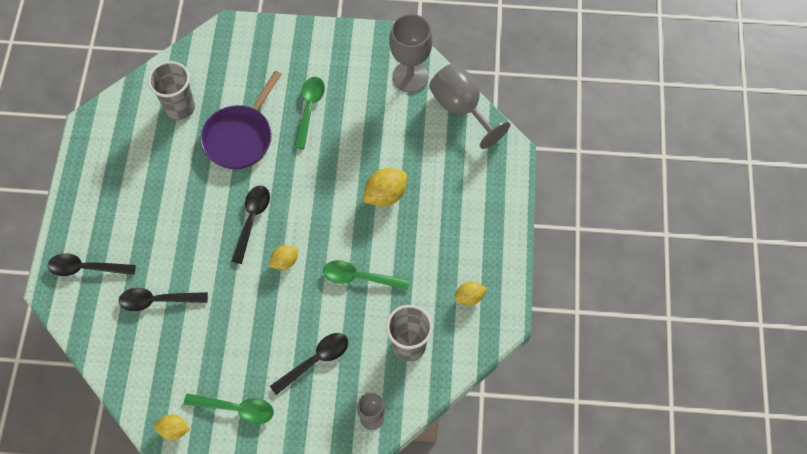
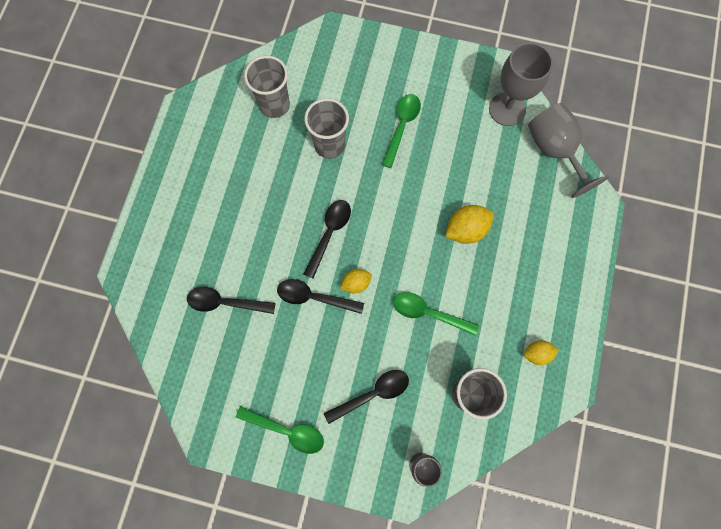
camera: 10 degrees right, 10 degrees up
(86, 268) = (161, 256): black spoon -> black spoon (314, 297)
(174, 430) = (223, 441): yellow lemon -> none
(240, 137) = (329, 145): purple pan -> grey cup

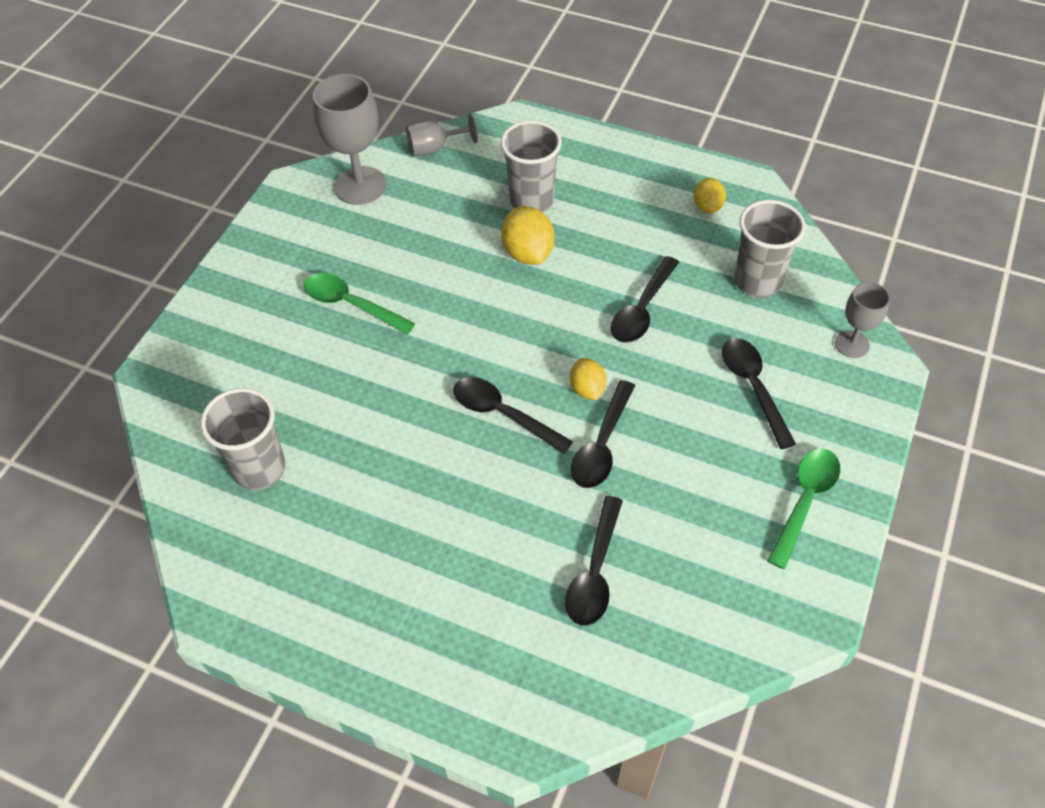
camera: 80 degrees left, 20 degrees down
(329, 145) = (355, 398): grey cup -> grey cup (531, 201)
(429, 313) = (642, 309): green spoon -> black spoon
(554, 151) = (435, 148): grey goblet -> grey goblet, size x0.58

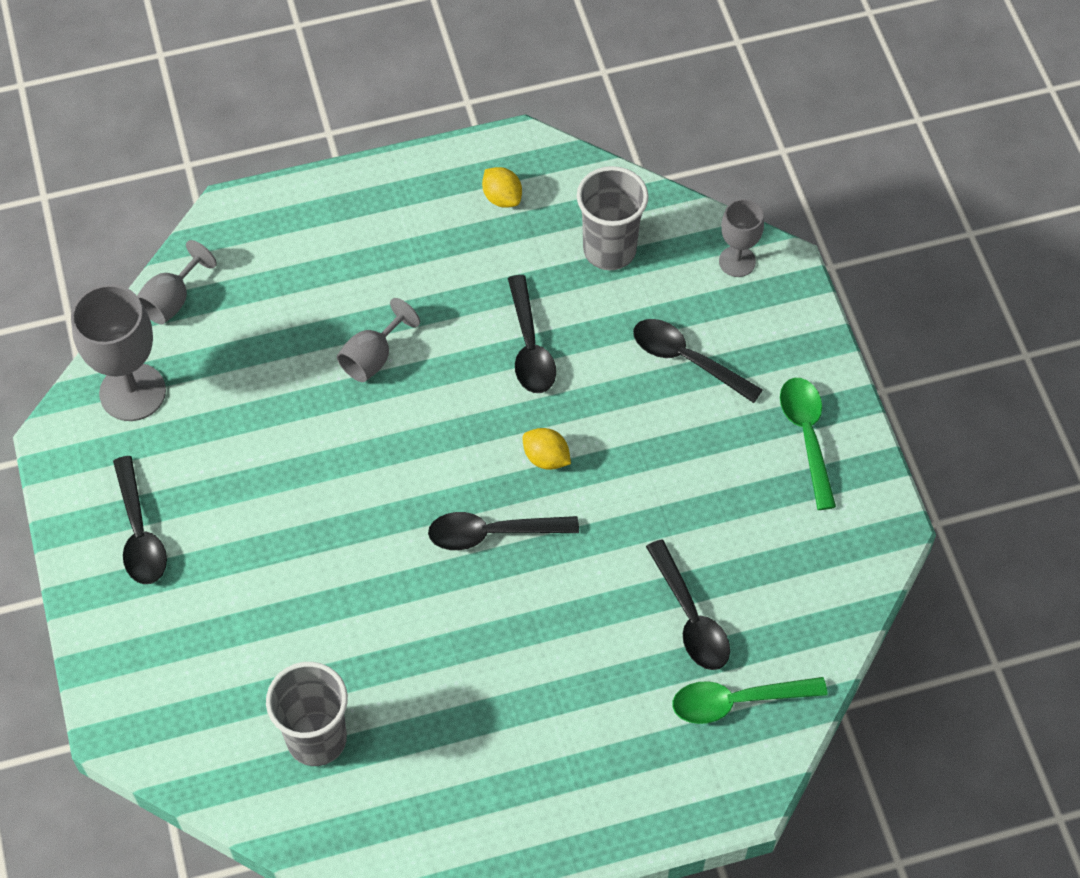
camera: 40 degrees left, 5 degrees up
(351, 305) = (249, 524): green spoon -> green spoon (738, 701)
(528, 253) = (373, 357): yellow lemon -> grey goblet
(531, 201) = (327, 298): grey cup -> none
(602, 444) = (602, 501): black spoon -> black spoon (139, 532)

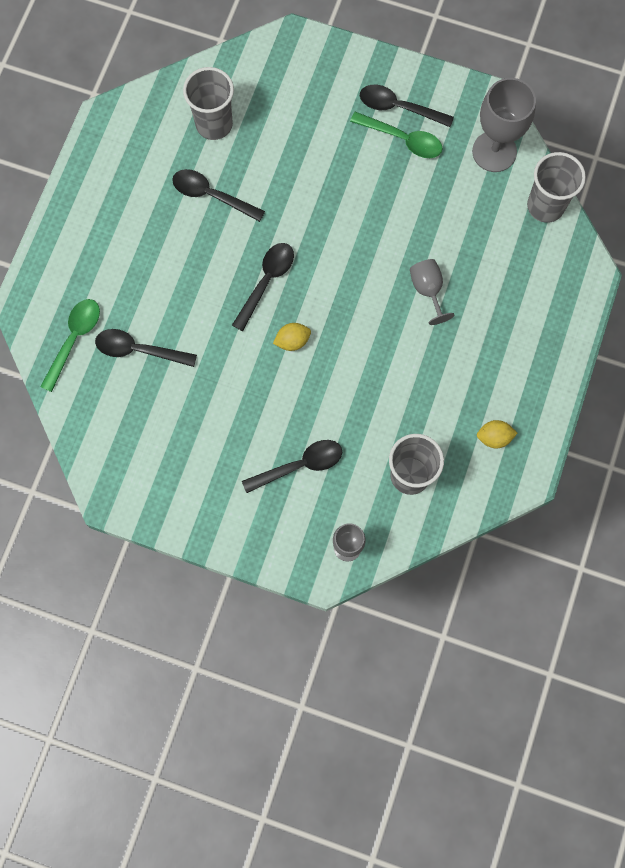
camera: 125 degrees right, 15 degrees up
(172, 300) = (545, 206): grey goblet -> grey cup
(529, 346) = (374, 381): black spoon -> black spoon (212, 195)
(807, 437) = (198, 496): green spoon -> green spoon (402, 139)

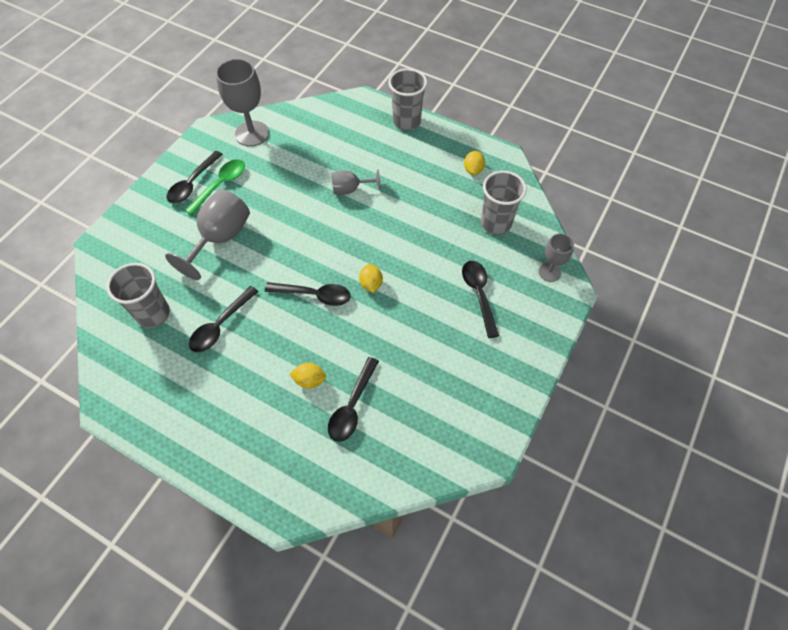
camera: 80 degrees left, 15 degrees down
(74, 340) = (329, 464): green spoon -> none
(161, 301) = (309, 380): none -> yellow lemon
(266, 282) = (314, 295): black spoon -> black spoon turned 150 degrees clockwise
(324, 161) = (220, 238): none -> grey goblet
(545, 206) = (304, 113): grey cup -> grey cup (406, 122)

